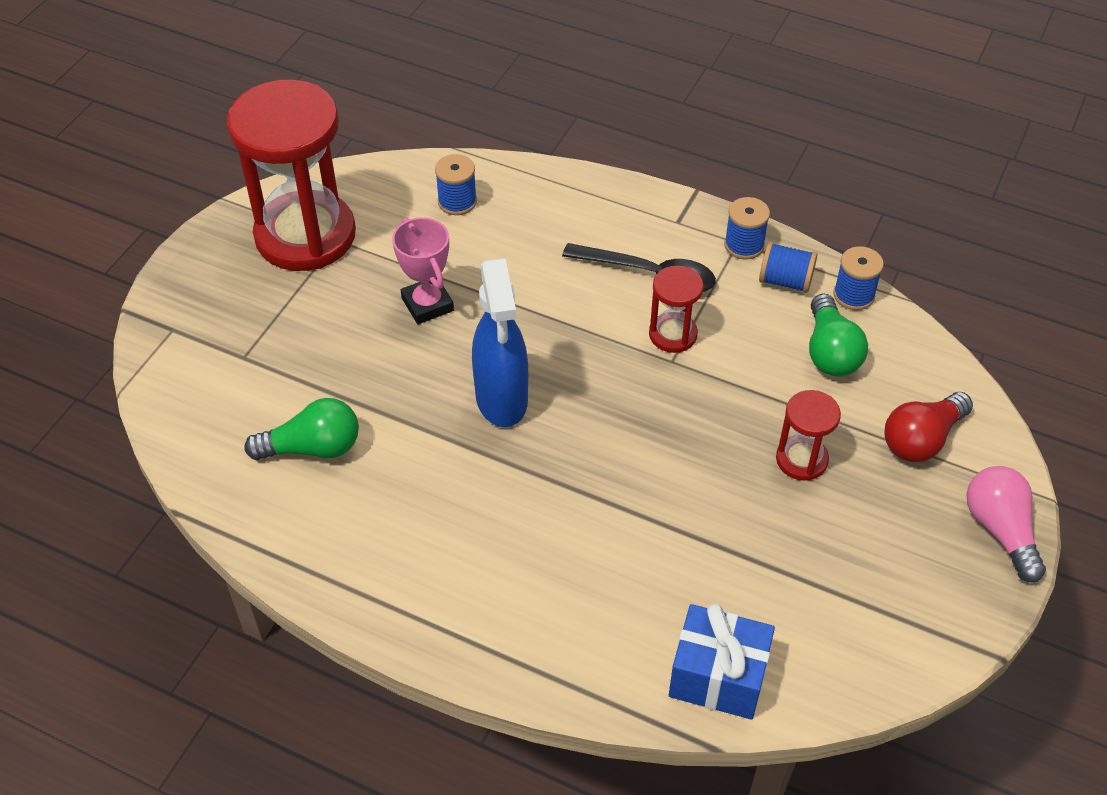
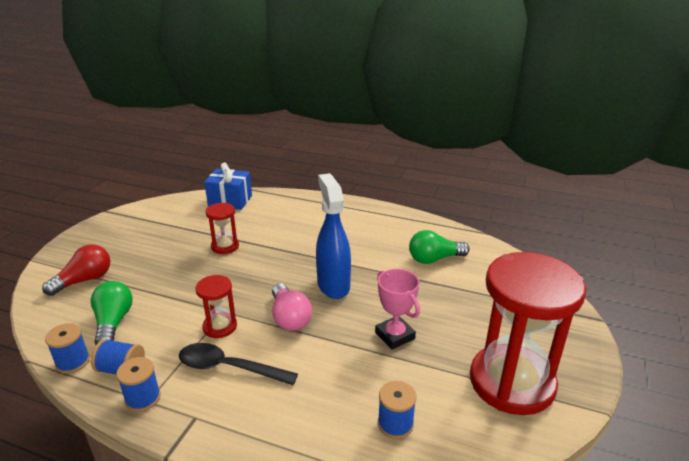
camera: 175 degrees right, 20 degrees down
(801, 459) = (161, 268): red hourglass -> red hourglass (225, 246)
(1000, 530) = (70, 247): pink light bulb -> pink light bulb (289, 318)

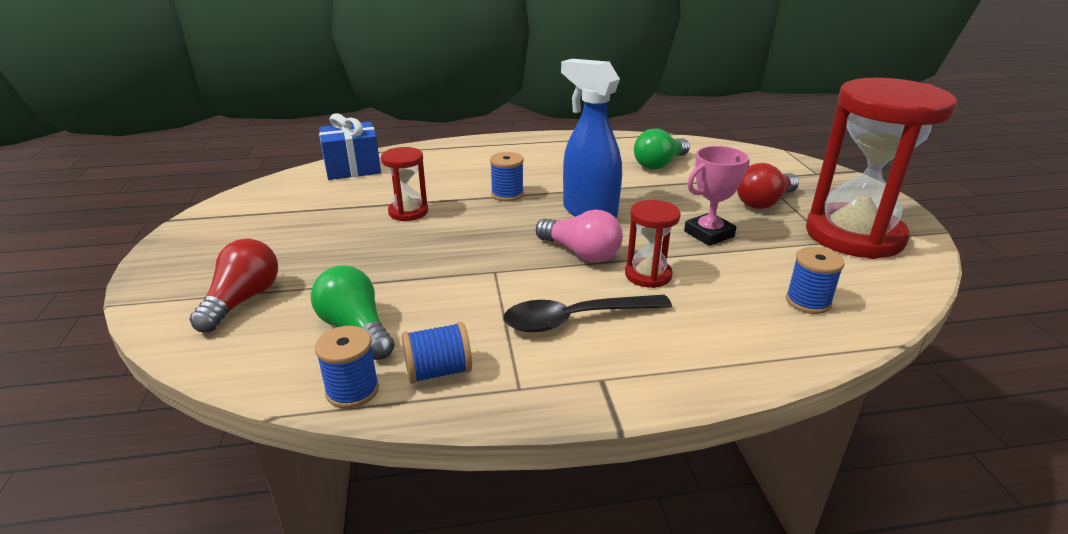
camera: 30 degrees left, 0 degrees up
(143, 398) = (510, 388): blue spool -> blue spool (507, 194)
(220, 327) = (510, 286): red hourglass -> red hourglass (648, 275)
(395, 335) = (709, 234): pink trophy -> pink trophy turned 60 degrees counterclockwise
(475, 323) = (764, 202): none -> red light bulb

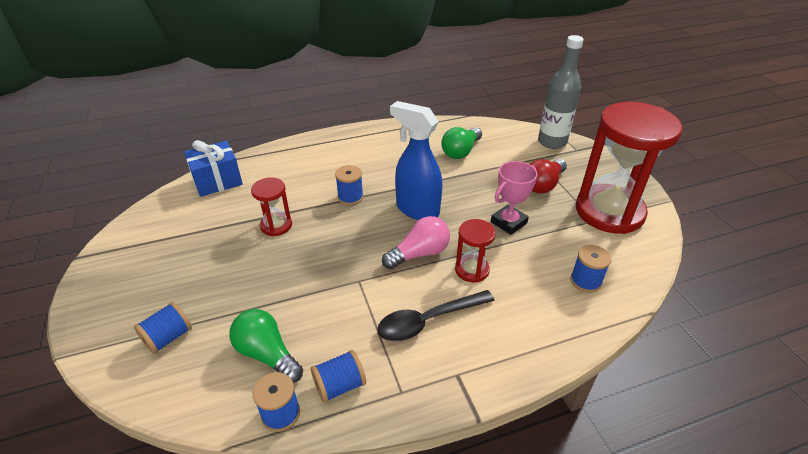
camera: 10 degrees left, 10 degrees up
(242, 300) = (168, 337): red light bulb -> blue spool
(581, 253) = (419, 253): pink light bulb -> pink light bulb turned 60 degrees counterclockwise
(783, 164) = (552, 142): none -> grey bottle

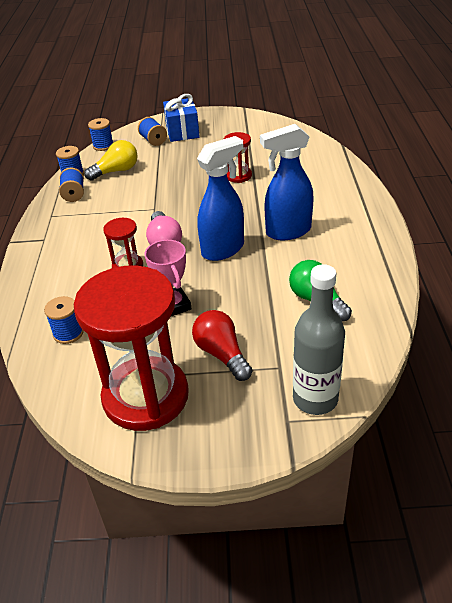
camera: 110 degrees right, 0 degrees up
(217, 181) = (313, 150): blue gift -> blue gift (182, 132)
(267, 354) = (116, 171): green light bulb -> yellow light bulb
(350, 197) = (260, 213): blue spool -> blue spool (103, 146)
(376, 177) = (287, 231): none -> blue spray bottle
(428, 321) = (94, 235): black spoon -> none

